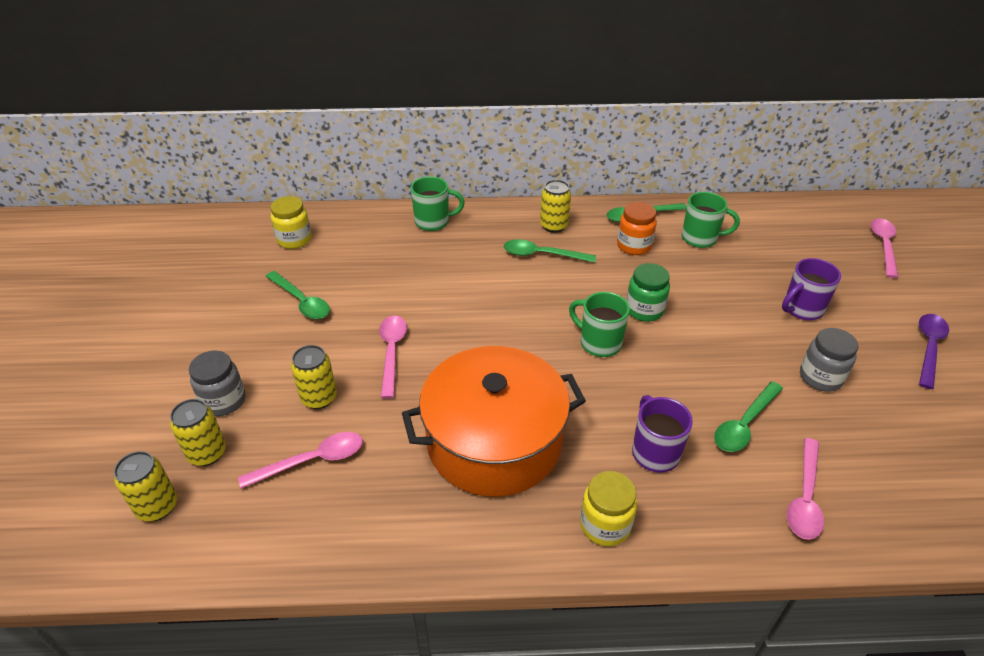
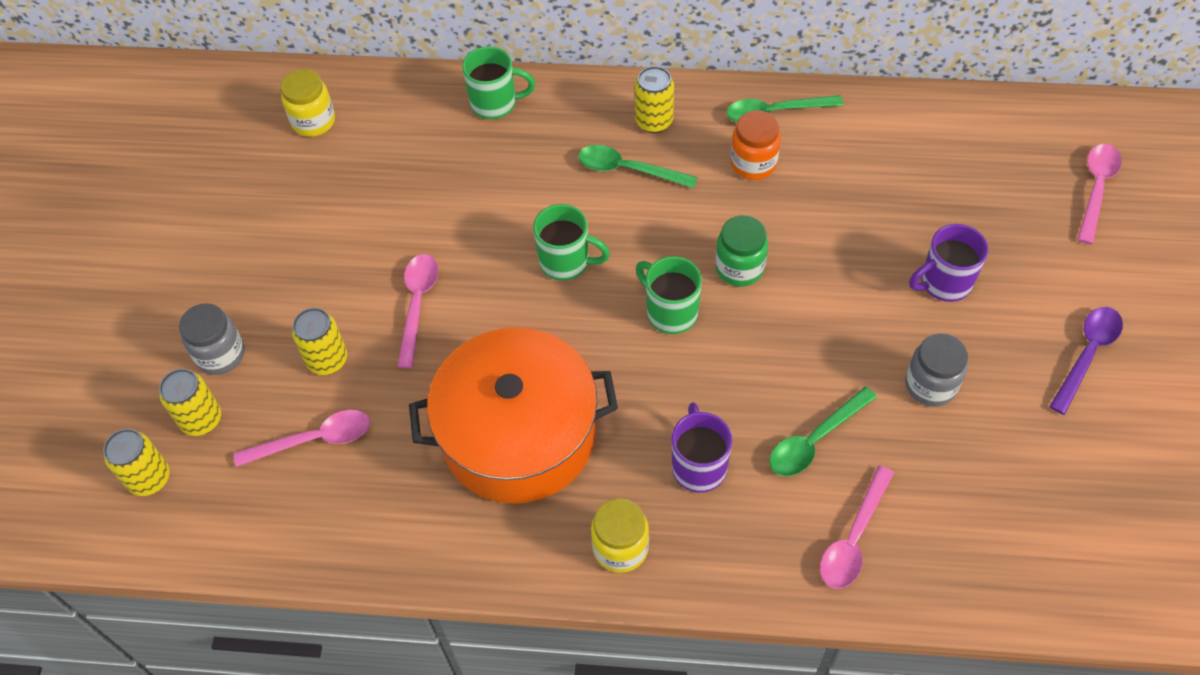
camera: 10 degrees right, 15 degrees up
(301, 301) = (316, 221): green spoon -> none
(700, 238) = (847, 157): green mug -> green mug (566, 262)

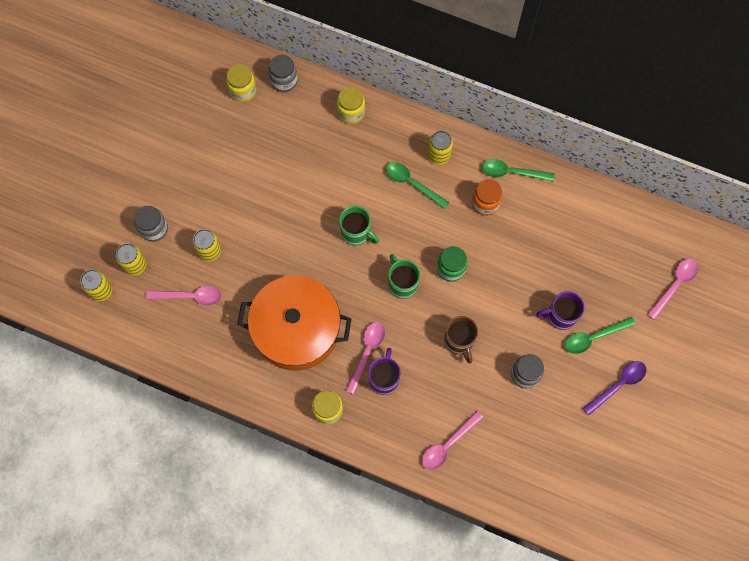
camera: 15 degrees right, 15 degrees up
(375, 92) = (284, 81): none -> grey jar
(417, 304) = (267, 233): pink spoon -> pink spoon (367, 353)
(495, 103) = (351, 112): green mug -> yellow jar
(800, 369) = (459, 341): none -> brown mug
(815, 440) = (450, 384): green spoon -> green spoon (593, 337)

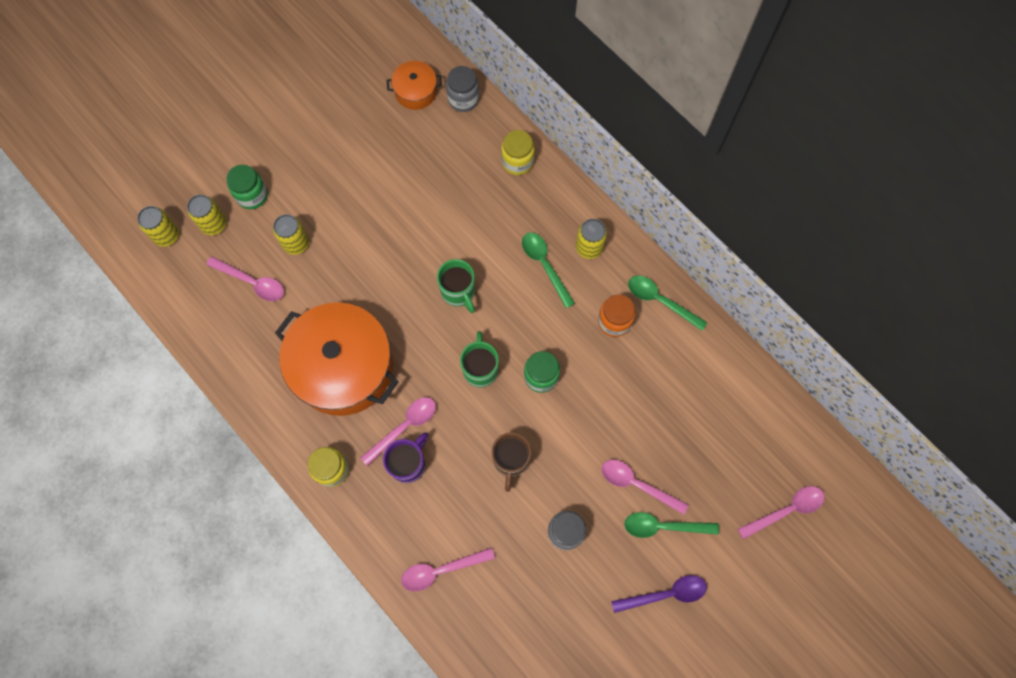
camera: 25 degrees right, 0 degrees up
(154, 229) = (252, 195): grey jar -> green jar
(243, 90) = (415, 91): yellow jar -> orange pot
(560, 316) = (637, 484): purple mug -> pink spoon

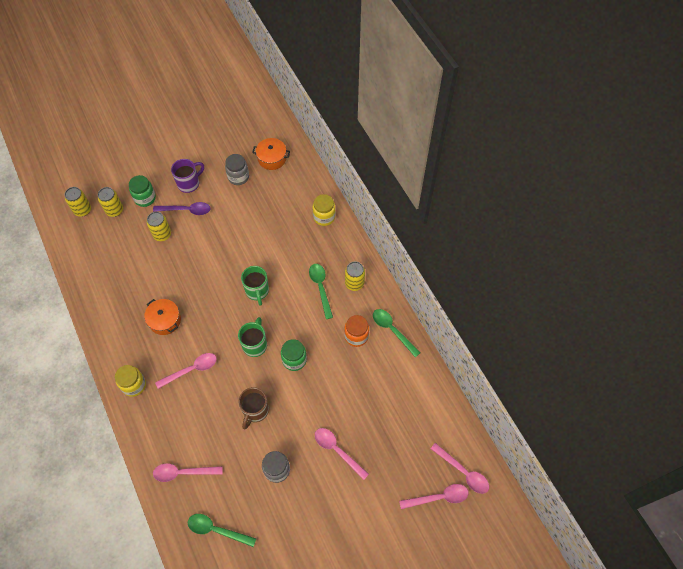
camera: 15 degrees right, 10 degrees down
(252, 282) = (125, 252): pink spoon -> pink spoon (463, 472)
(343, 367) = (165, 320): orange pot -> orange pot, size x0.46
(408, 463) = (186, 395): purple mug -> purple mug (189, 183)
(463, 99) = (301, 170): grey jar -> grey jar (238, 177)
(663, 526) = (347, 485): green spoon -> green spoon (217, 530)
(665, 594) = (333, 533): purple spoon -> purple spoon (186, 210)

